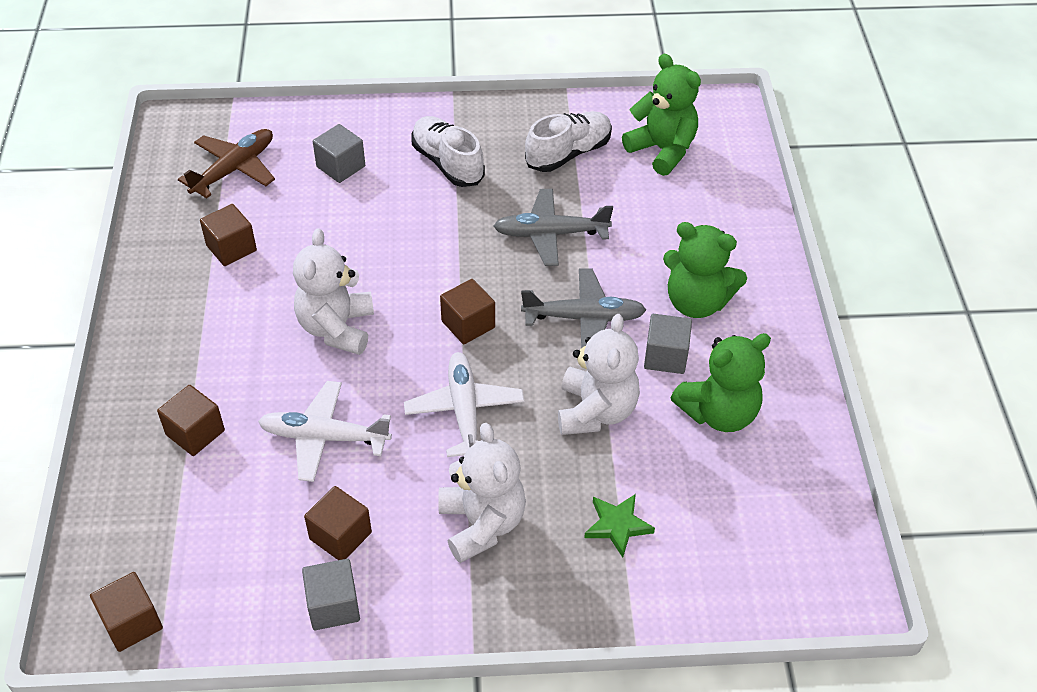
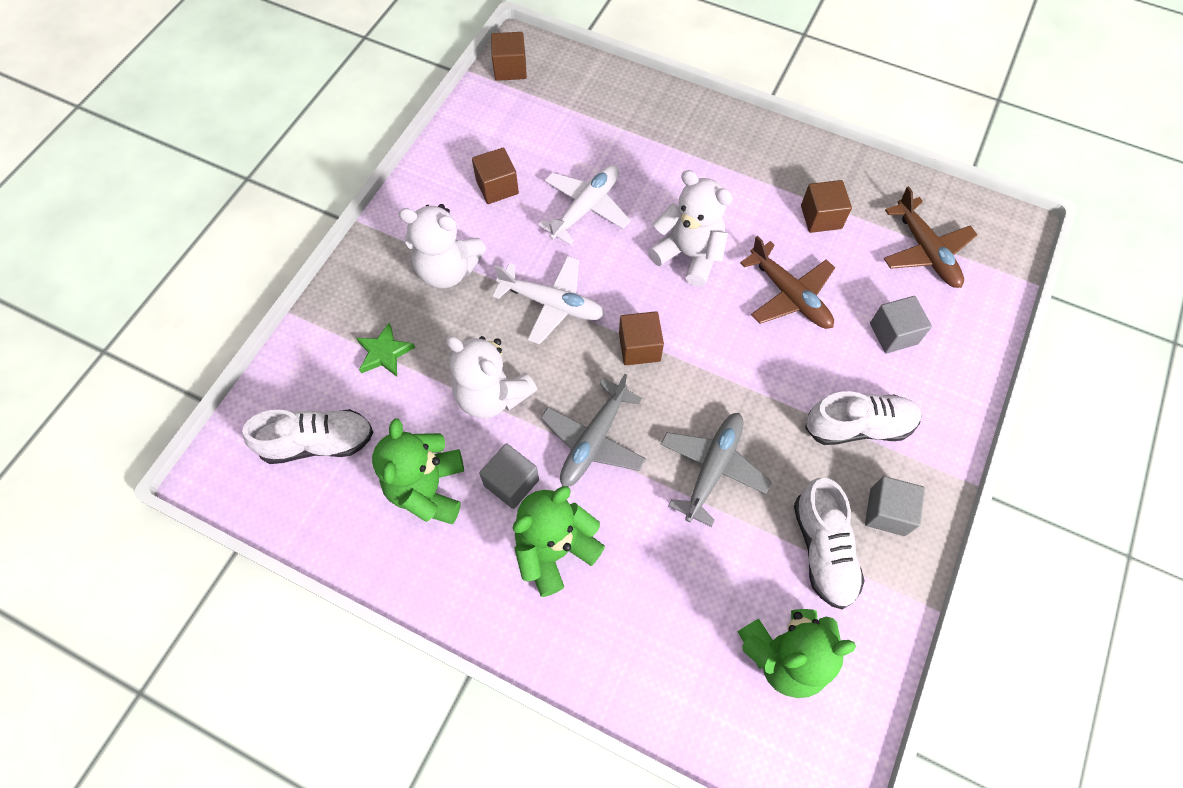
camera: 120 degrees right, 15 degrees up
(195, 432) = (638, 138): brown cube -> none
(333, 605) = (448, 164): grey cube -> grey cube (887, 512)
(340, 242) = (789, 295): none -> brown plane
(748, 525) = (318, 443): none -> white shoe

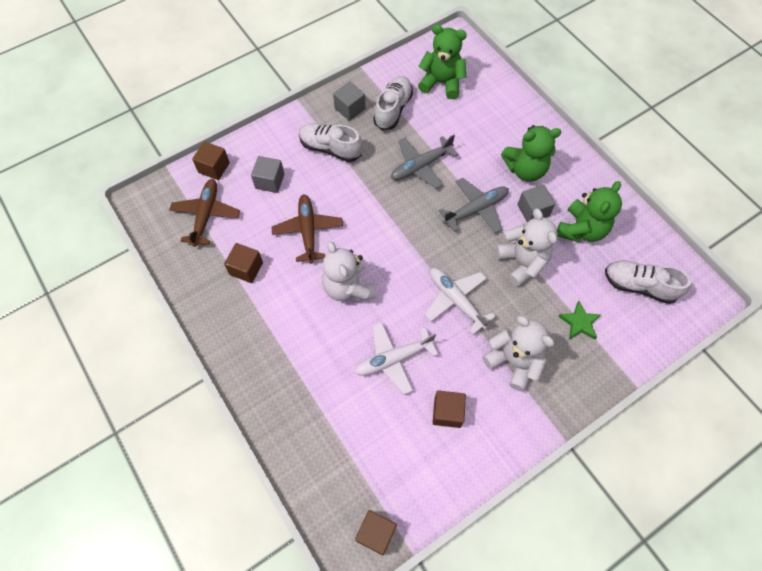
camera: 150 degrees left, 0 degrees up
(639, 347) = (418, 246): brown cube -> brown cube (214, 168)

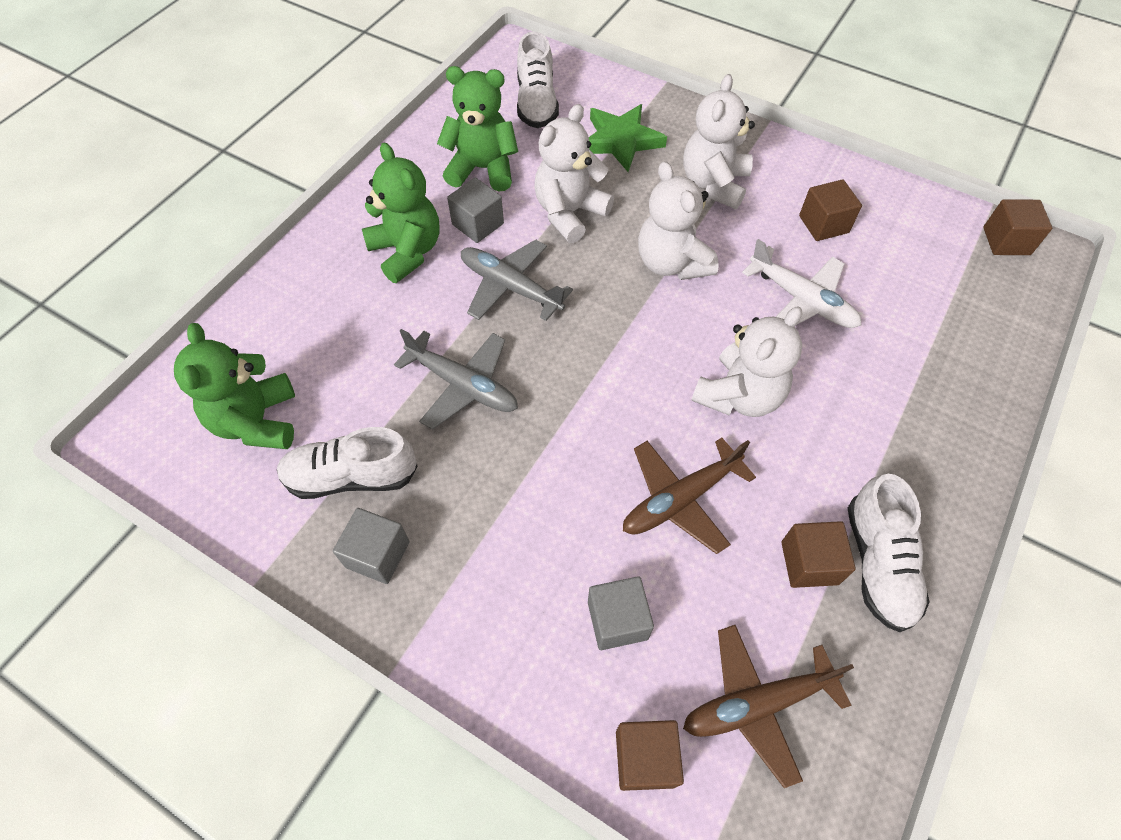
camera: 115 degrees left, 5 degrees down
(330, 148) = (490, 545): white shoe -> white shoe (878, 563)
(456, 300) = (672, 263): white plane -> white teddy bear
(579, 323) = (621, 141): green star -> green star, size x1.57

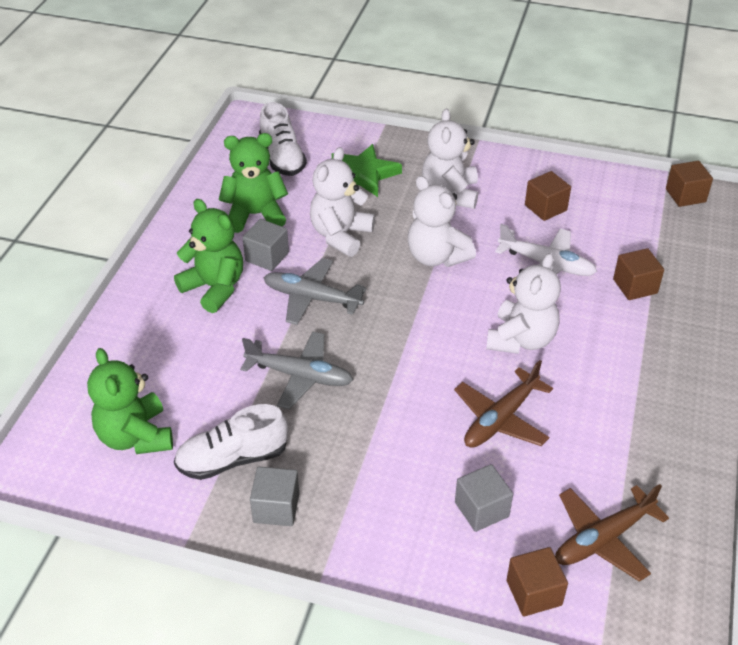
camera: 15 degrees left, 15 degrees down
(809, 563) = (610, 440): brown cube -> brown cube (635, 286)
(878, 563) = (660, 429): white shoe -> none

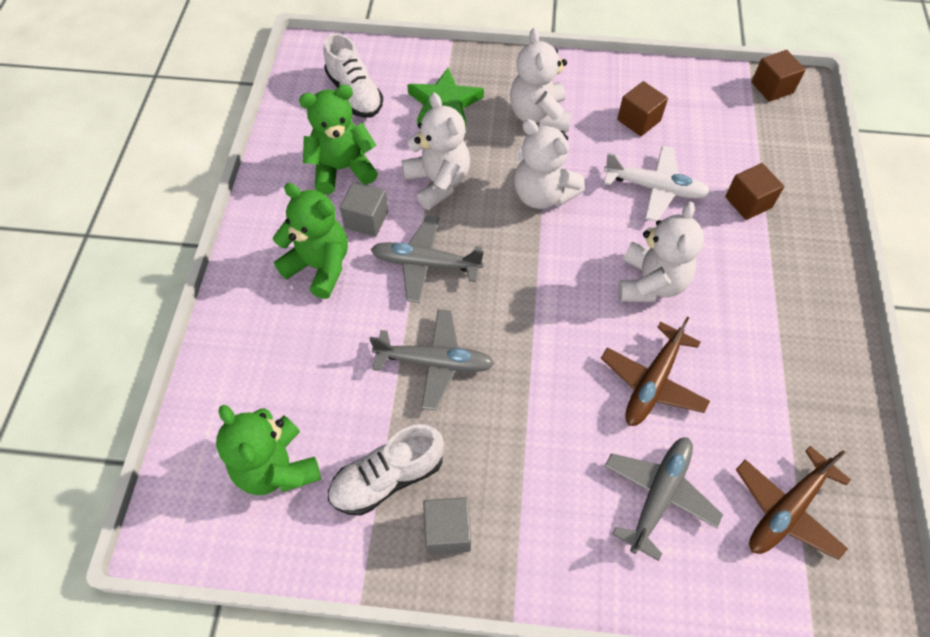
camera: 10 degrees left, 15 degrees up
(340, 235) = (438, 182): white teddy bear -> white teddy bear turned 135 degrees clockwise
(481, 509) = (658, 496): grey cube -> grey plane
(534, 593) = (733, 587): brown cube -> none

